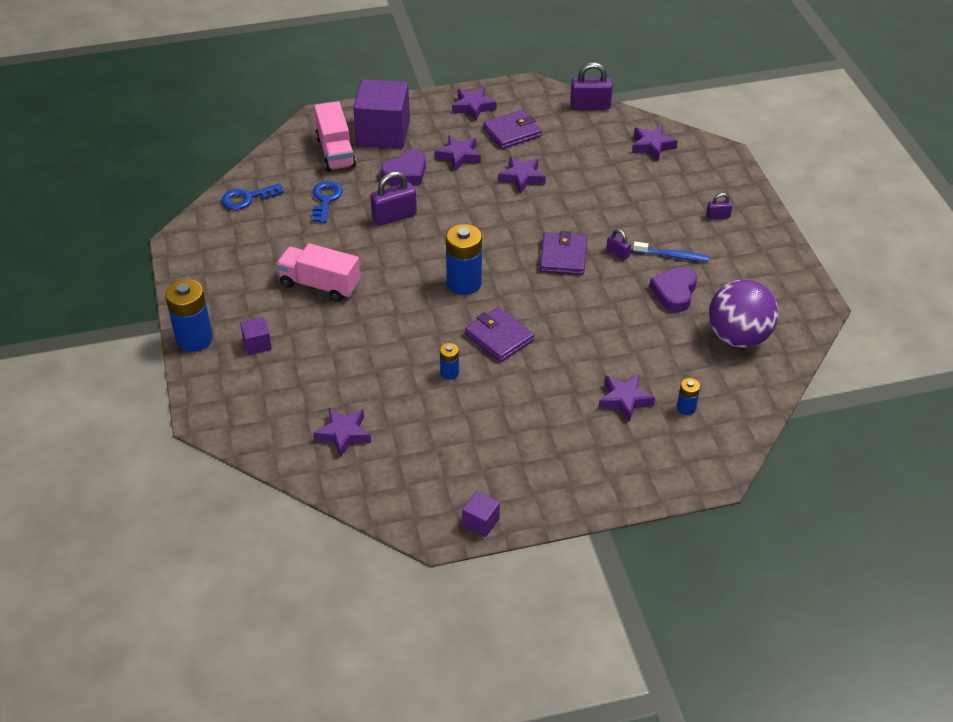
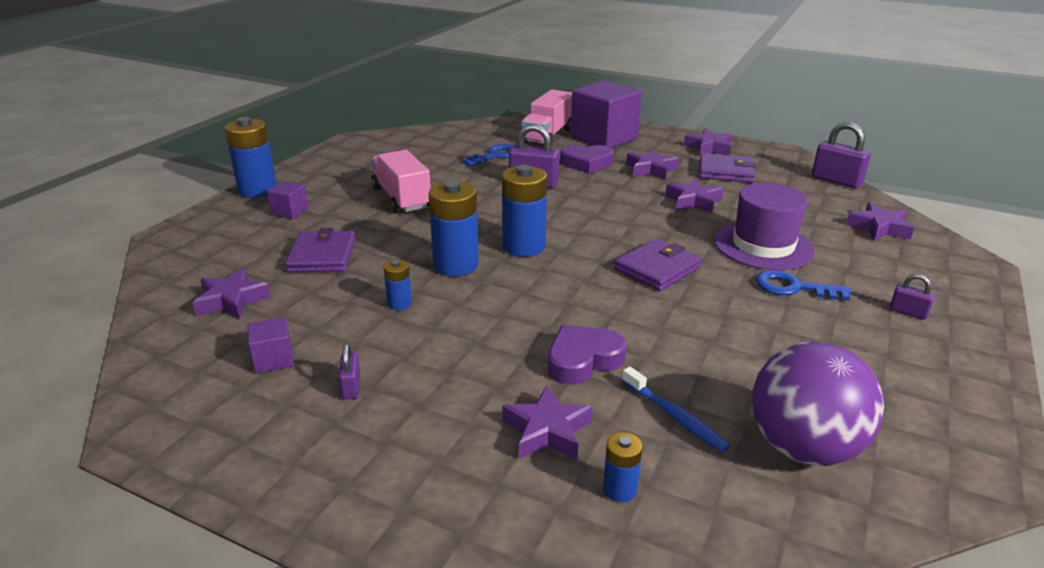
camera: 40 degrees right, 15 degrees down
(247, 198) = (439, 136): blue key -> blue key (793, 287)
(442, 324) = (456, 265): none -> blue battery
(481, 522) = (194, 455): purple cube -> purple cube (273, 359)
(499, 337) = (492, 300): purple wallet -> purple wallet (322, 256)
(602, 200) = (763, 246): none -> purple hat
(618, 253) = (726, 291): purple padlock -> purple padlock (351, 387)
(673, 256) = (798, 322): blue toothbrush -> blue toothbrush (675, 416)
(674, 292) = (758, 356): purple heart -> purple heart (583, 360)

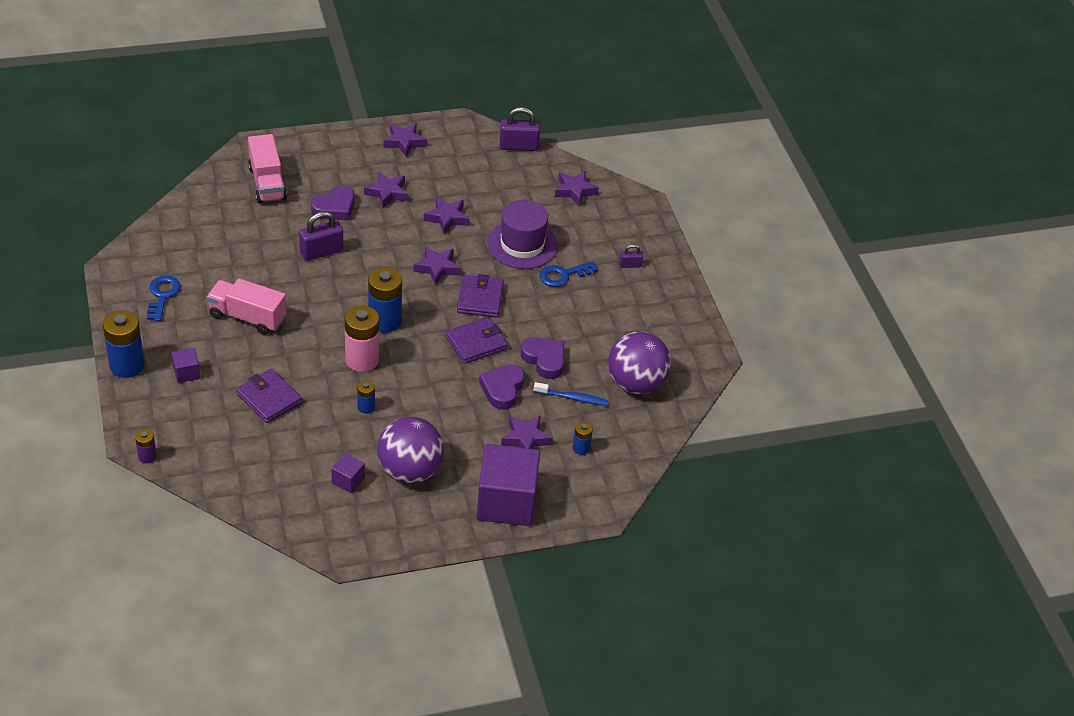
camera: 45 degrees left, 15 degrees up
(154, 250) = (147, 456): none -> purple battery
(231, 300) = (265, 461): purple star -> purple star (437, 268)
(351, 387) = (410, 471): purple padlock -> purple ball
(456, 265) = (362, 360): blue battery -> pink battery
(495, 155) = (256, 231): blue key -> blue key (162, 295)
(604, 138) = (314, 165): purple cube -> purple cube (506, 502)
(678, 356) = (544, 360): none -> purple heart
(726, 172) = (440, 170): purple wallet -> purple wallet (476, 343)

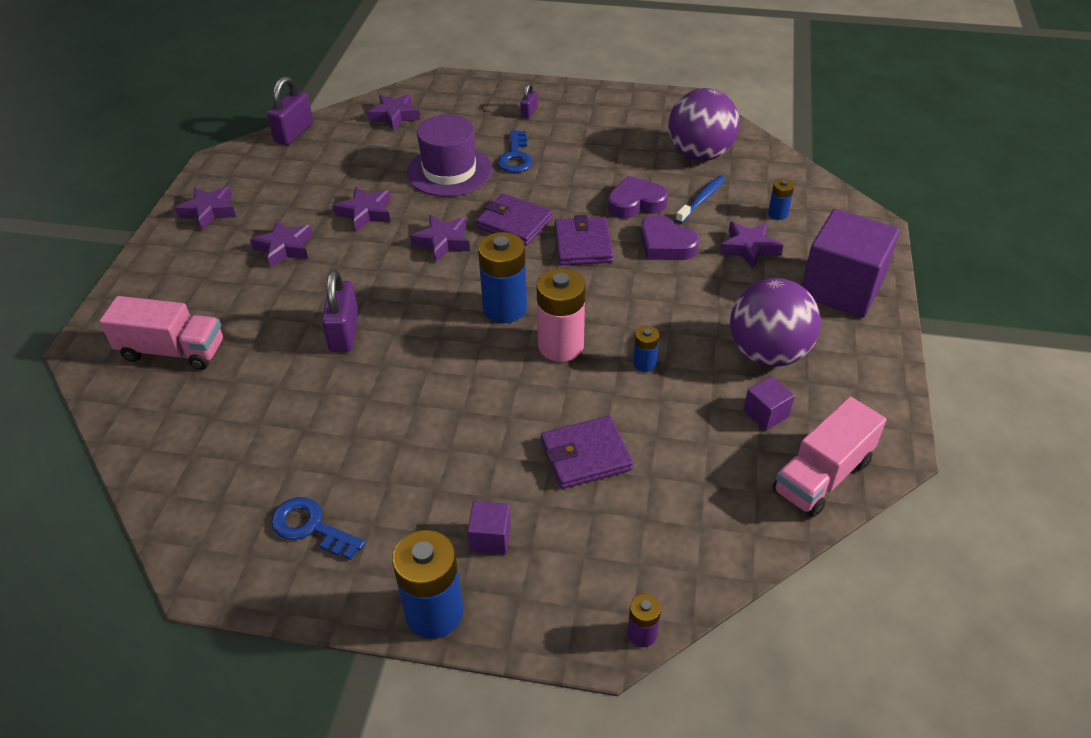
camera: 60 degrees left, 0 degrees up
(247, 317) = (418, 438): pink truck -> pink truck (822, 476)
(335, 208) = (273, 299): purple heart -> none

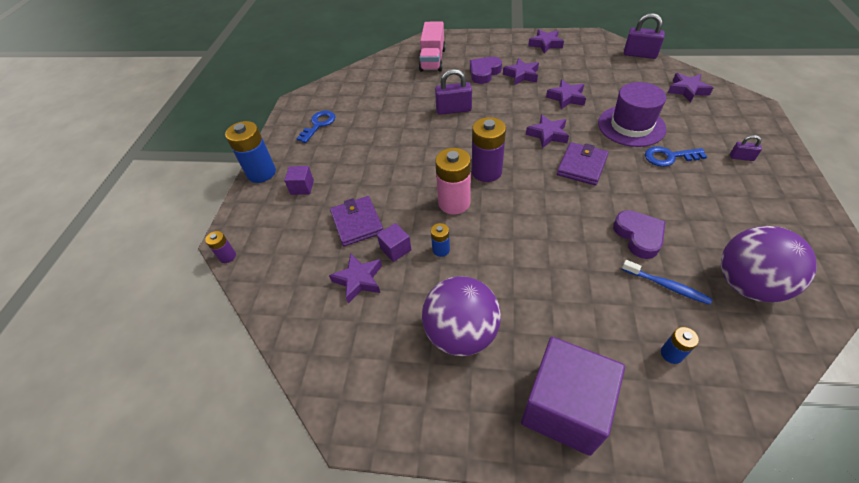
camera: 90 degrees right, 5 degrees up
(505, 308) = (486, 172): blue battery -> purple battery
(583, 245) = (569, 206): purple wallet -> none
(665, 244) = (587, 259): purple heart -> purple heart (484, 73)
(749, 248) = (603, 324): purple star -> purple star (359, 280)
(766, 414) = (393, 328): purple cube -> purple cube (395, 249)
(822, 476) = (329, 365): pink truck -> none

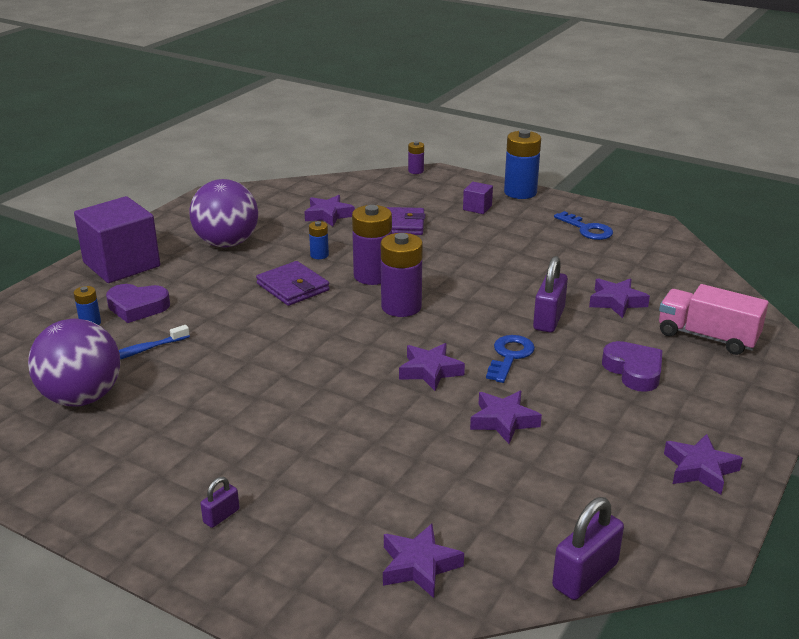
camera: 110 degrees right, 20 degrees down
(395, 249) = (344, 235): purple cube -> none
(454, 203) = (372, 276): pink battery -> purple battery
(521, 75) = (602, 403): purple star -> purple star (616, 302)
(581, 166) = (346, 372): purple wallet -> purple wallet (293, 287)
(631, 126) = (383, 450): purple hat -> none
(638, 236) = (208, 363): purple heart -> purple heart (137, 307)
(669, 157) = (290, 449): blue key -> blue key (510, 356)

